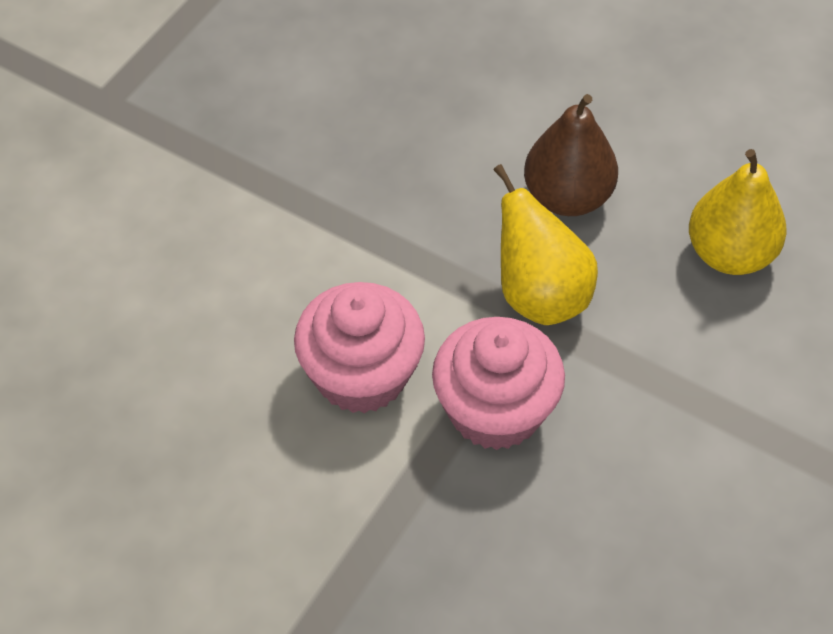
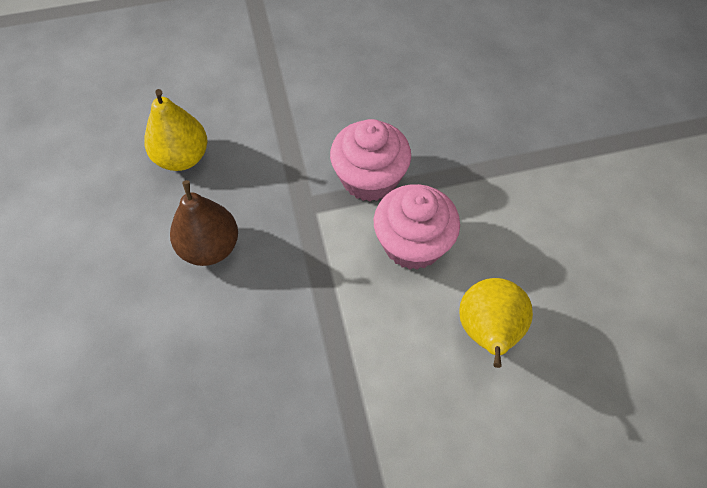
camera: 135 degrees left, 5 degrees up
(540, 295) = (287, 211): yellow pear -> yellow pear (488, 332)

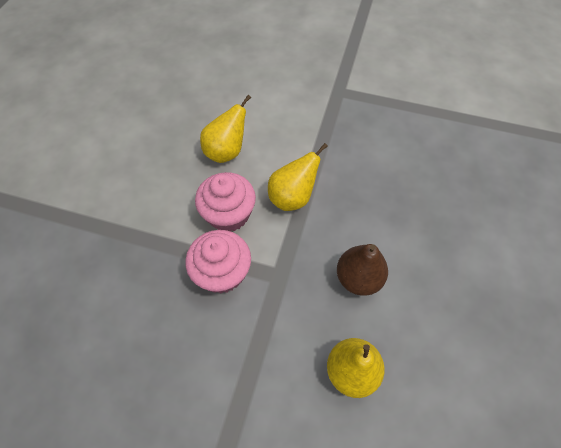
camera: 150 degrees left, 0 degrees up
(347, 309) = (292, 197): none -> yellow pear

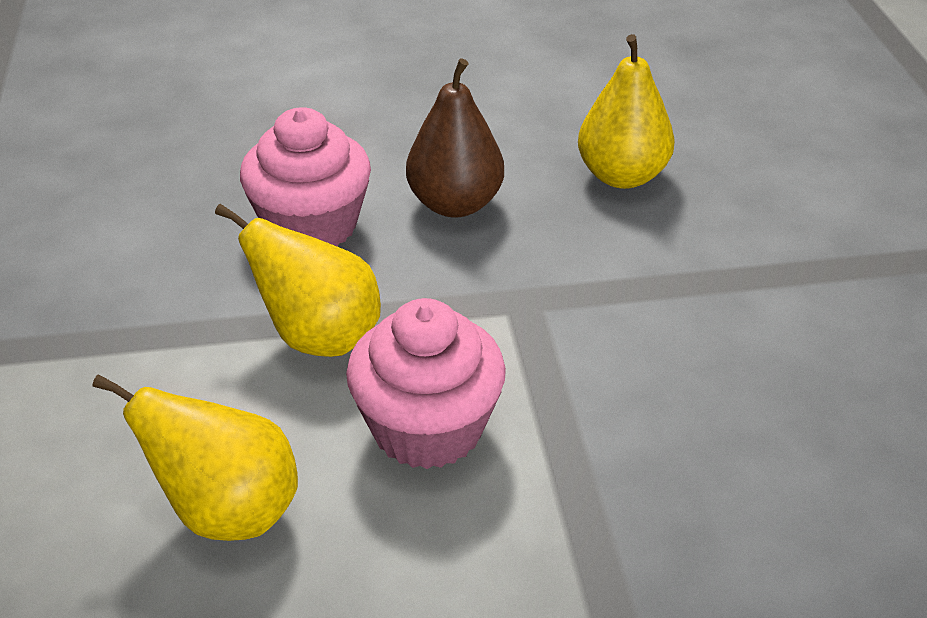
camera: 115 degrees left, 20 degrees down
(222, 272) = (577, 382): pink cupcake -> pink cupcake (311, 226)

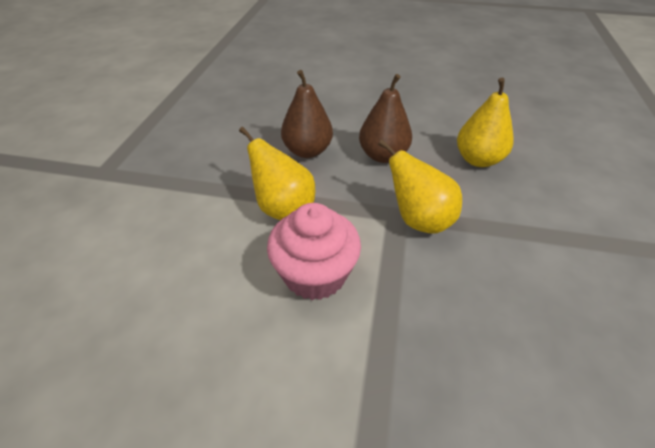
camera: 20 degrees right, 5 degrees up
(227, 512) = (191, 292): yellow pear -> yellow pear (418, 220)
(311, 226) = (307, 151): pink cupcake -> brown pear

